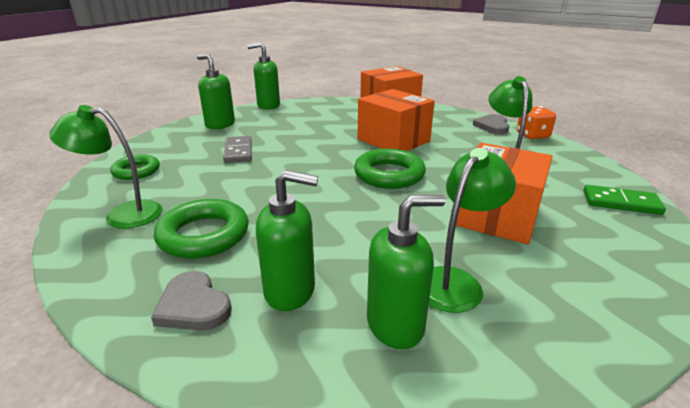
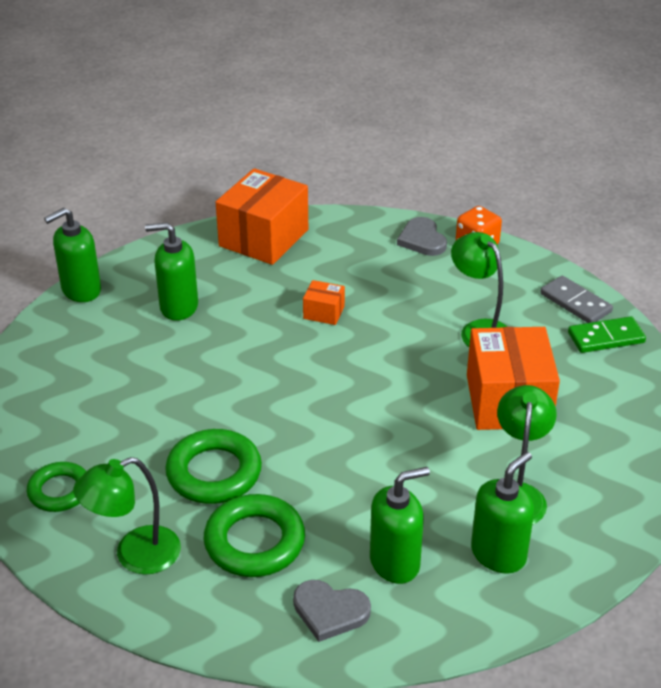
camera: 30 degrees left, 10 degrees up
(220, 125) = (59, 361): green soap dispenser -> green soap dispenser (178, 307)
(238, 151) = (149, 407): grey domino -> grey domino (575, 303)
(389, 174) = (365, 379): green ring -> green ring (214, 473)
(393, 140) = (324, 312): orange box -> orange box, size x0.45

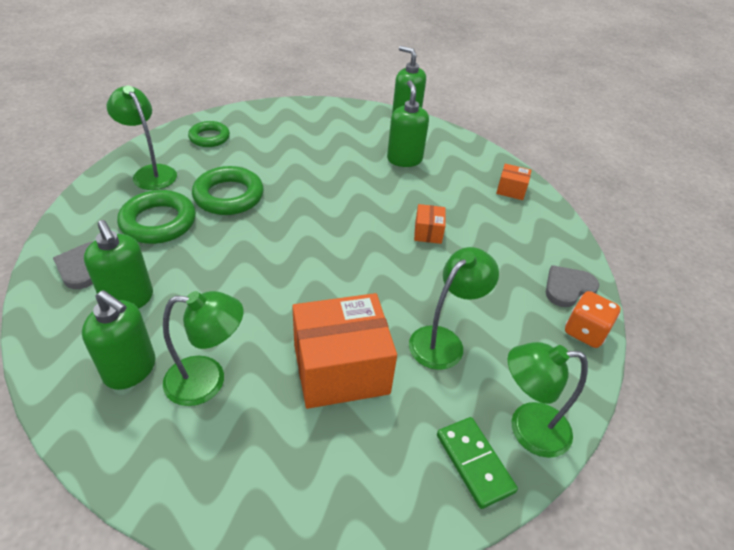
camera: 75 degrees right, 5 degrees up
(263, 238) = (511, 190): orange box -> orange box, size x0.45
(575, 303) = (527, 429): grey domino -> green lamp

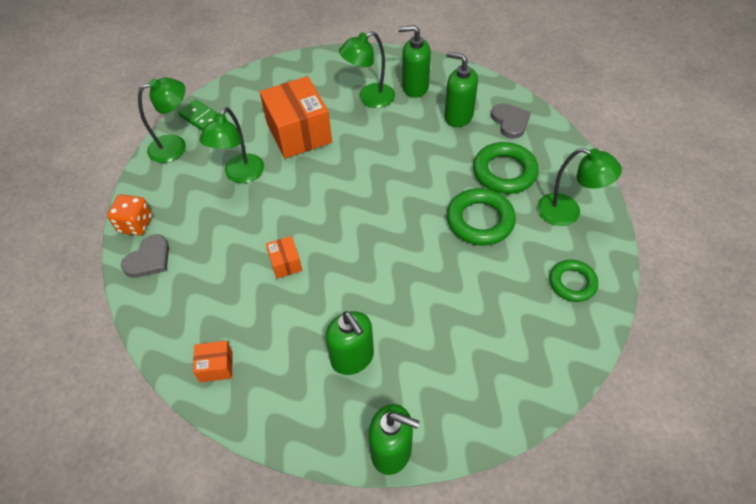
camera: 160 degrees right, 10 degrees up
(341, 369) = (299, 133): orange box -> orange box turned 75 degrees counterclockwise

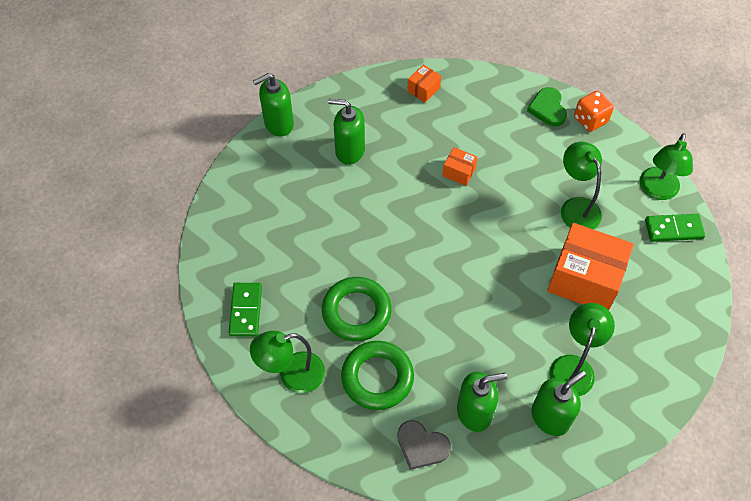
camera: 135 degrees right, 5 degrees up
(149, 259) = (547, 108): grey heart -> green heart
(572, 283) = (245, 310): green ring -> green domino

